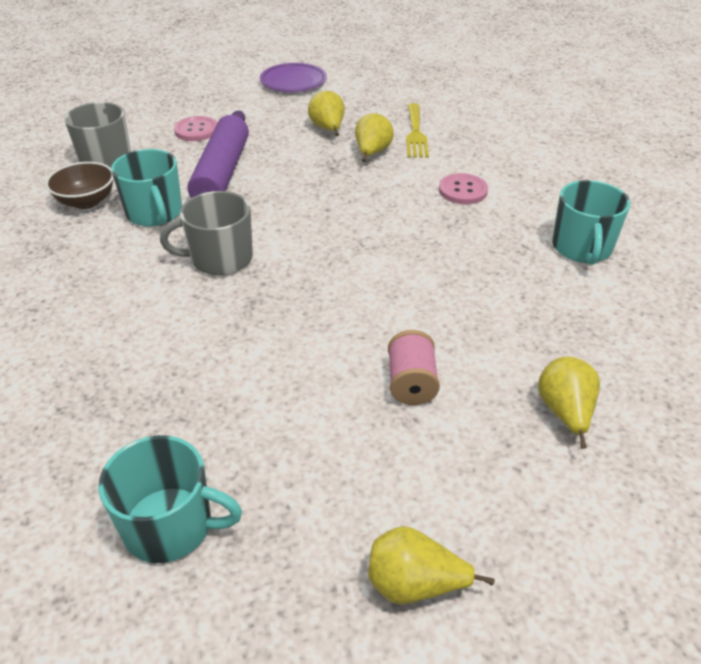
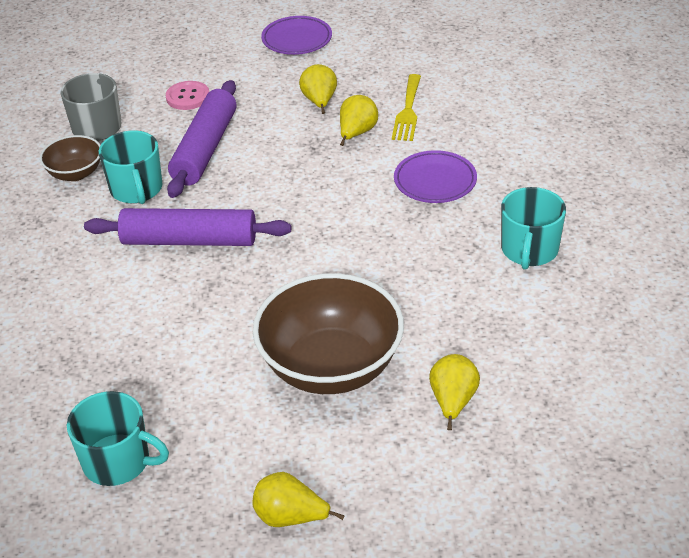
camera: 10 degrees right, 0 degrees up
(220, 259) = (189, 240): grey mug -> purple rolling pin
(411, 383) = (331, 367): pink spool -> brown bowl
(463, 190) = (435, 181): pink button -> purple plate

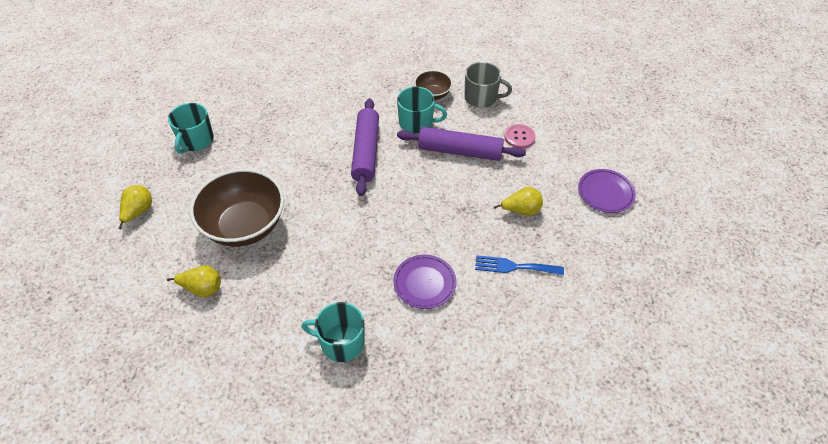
camera: 85 degrees right, 10 degrees up
(136, 189) = (416, 123): turquoise mug -> turquoise mug turned 150 degrees counterclockwise
(357, 133) = (482, 234): yellow pear -> none
(408, 111) = (514, 266): yellow fork -> blue fork

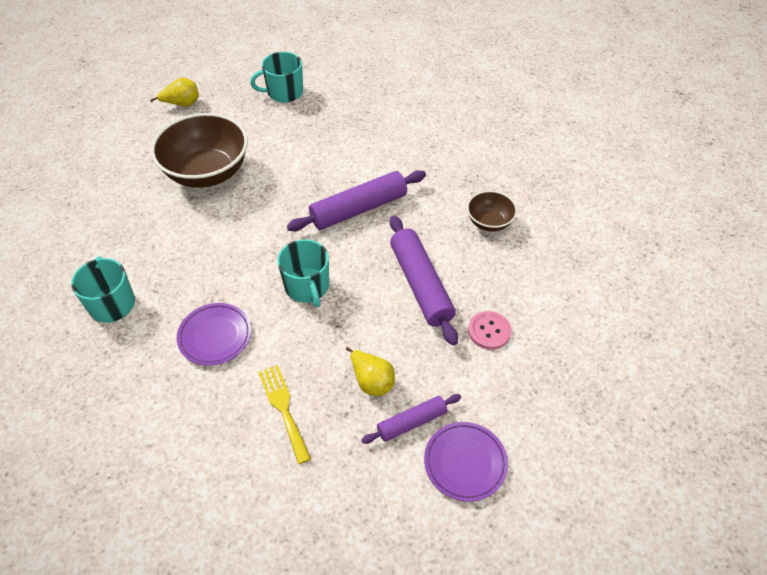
camera: 60 degrees right, 0 degrees up
(202, 288) = (125, 182): yellow pear -> none
(416, 123) = (433, 229): turquoise mug -> turquoise mug (307, 287)
(481, 98) = (523, 267): grey mug -> none
(514, 266) = (283, 408): blue fork -> yellow fork
(564, 204) = (412, 422): none -> purple rolling pin

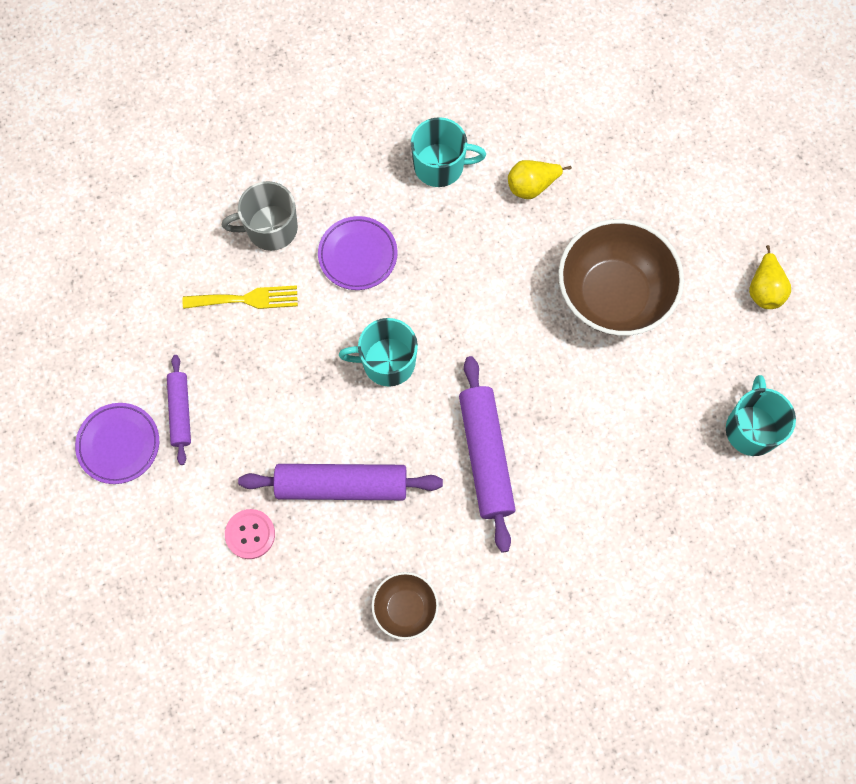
camera: 110 degrees right, 20 degrees up
(204, 414) = (270, 228): none -> grey mug
(372, 381) = (241, 390): yellow pear -> yellow pear (532, 186)

